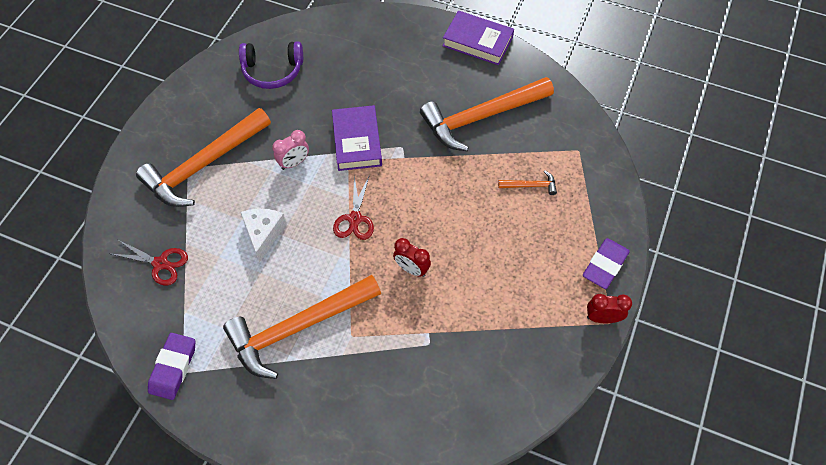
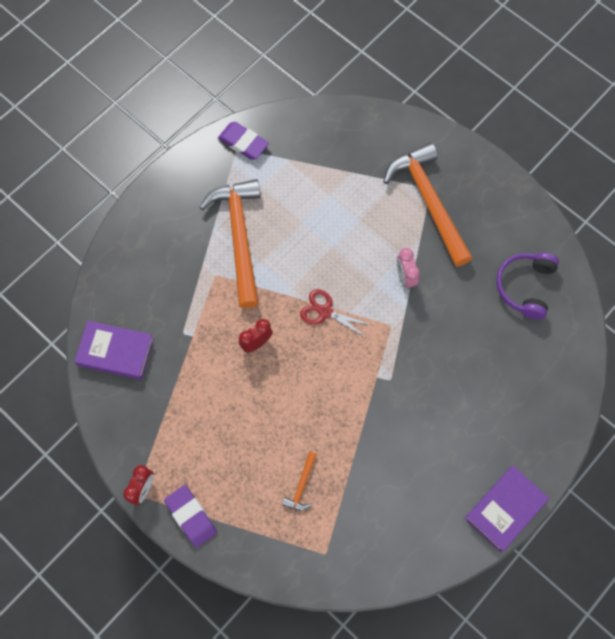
camera: 110 degrees right, 10 degrees up
(160, 263) = (339, 150): red scissors -> none
(263, 234) = (338, 233): white cheese -> none
(357, 141) = (410, 340): purple book -> purple book (116, 352)
(481, 117) = (400, 470): orange hammer -> none

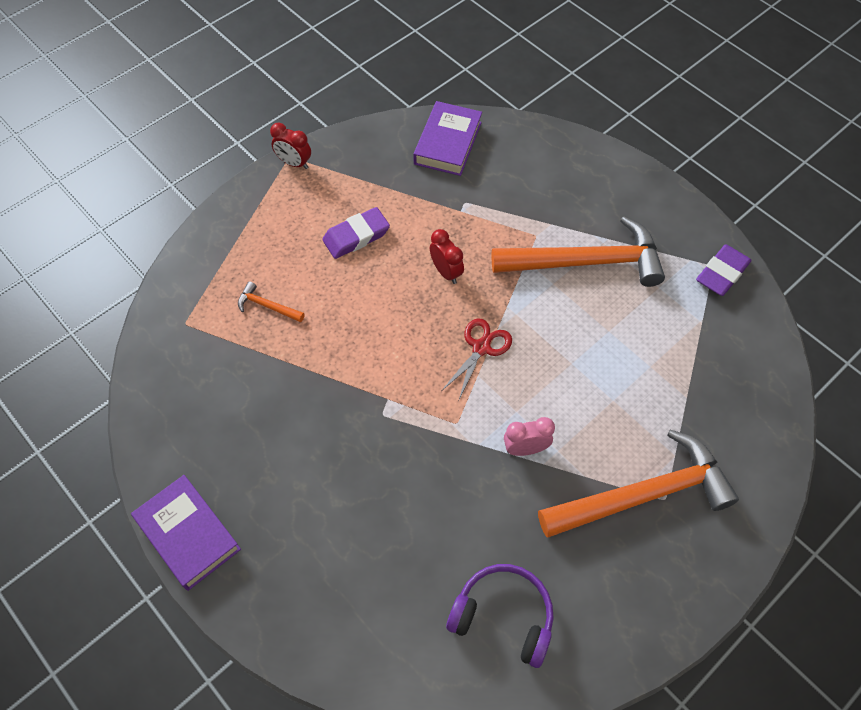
camera: 95 degrees right, 10 degrees down
(191, 516) = (255, 202): purple eraser -> purple eraser (356, 236)

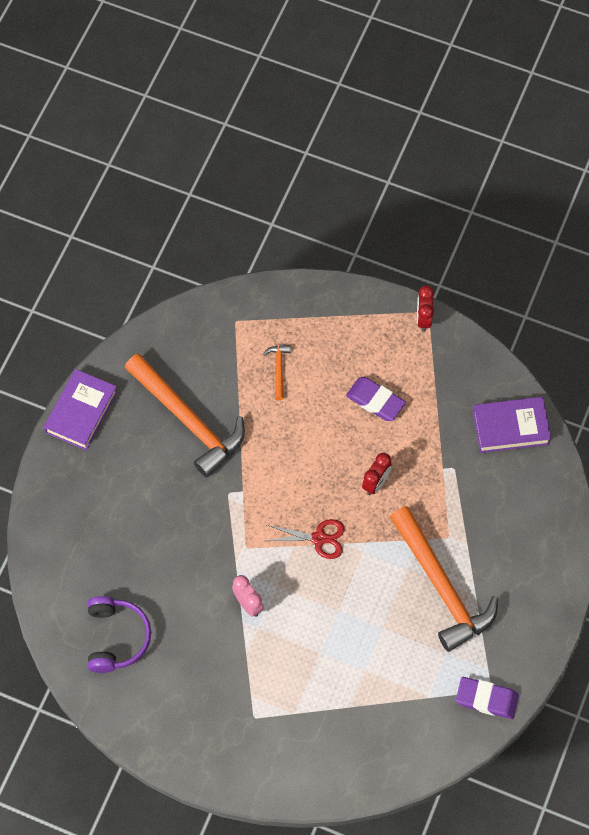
camera: 65 degrees right, 5 degrees up
(643, 495) = (250, 701): orange hammer -> orange hammer (188, 420)

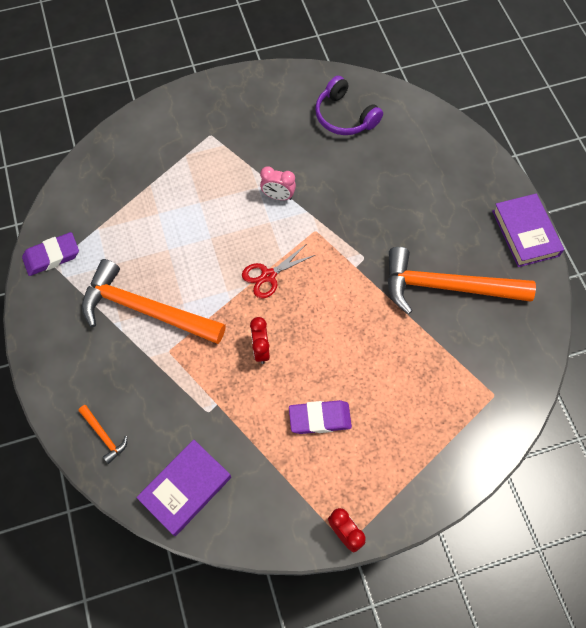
camera: 140 degrees right, 0 degrees up
(279, 369) = (421, 382): orange hammer -> orange hammer (104, 436)

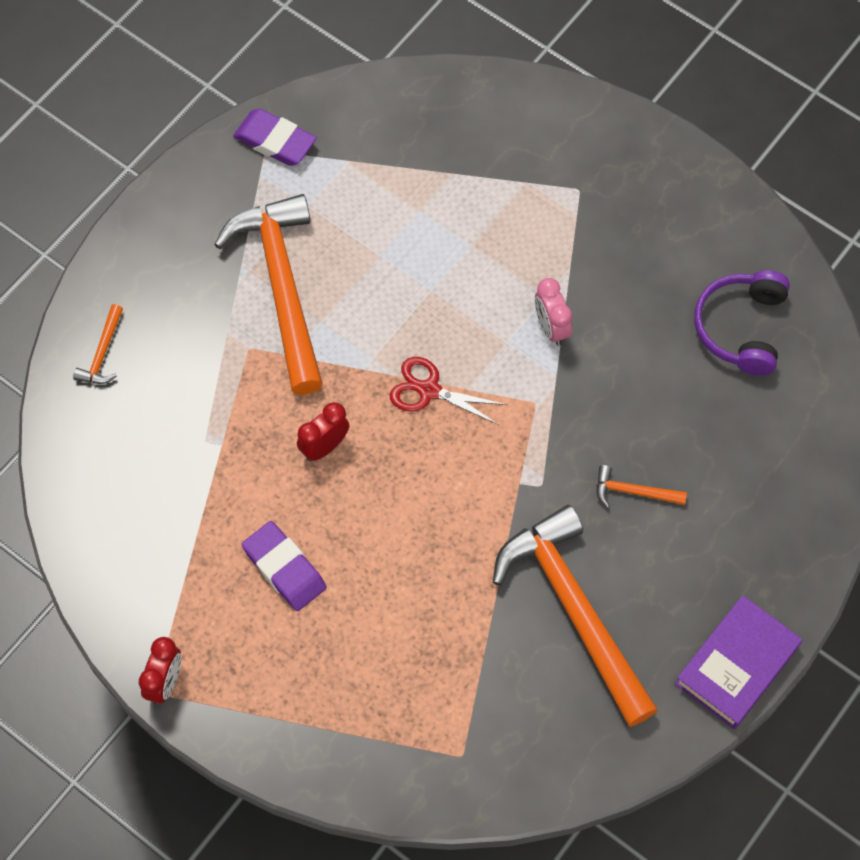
camera: 55 degrees right, 0 degrees up
(186, 488) = (101, 479): purple book -> none
(399, 218) = (633, 491): none -> orange hammer

